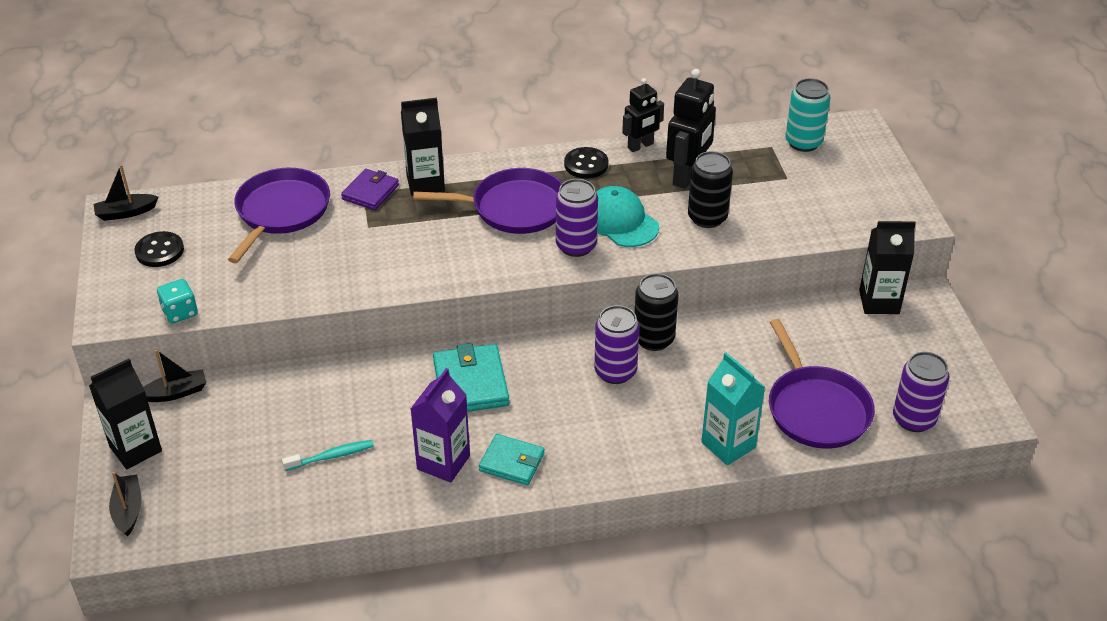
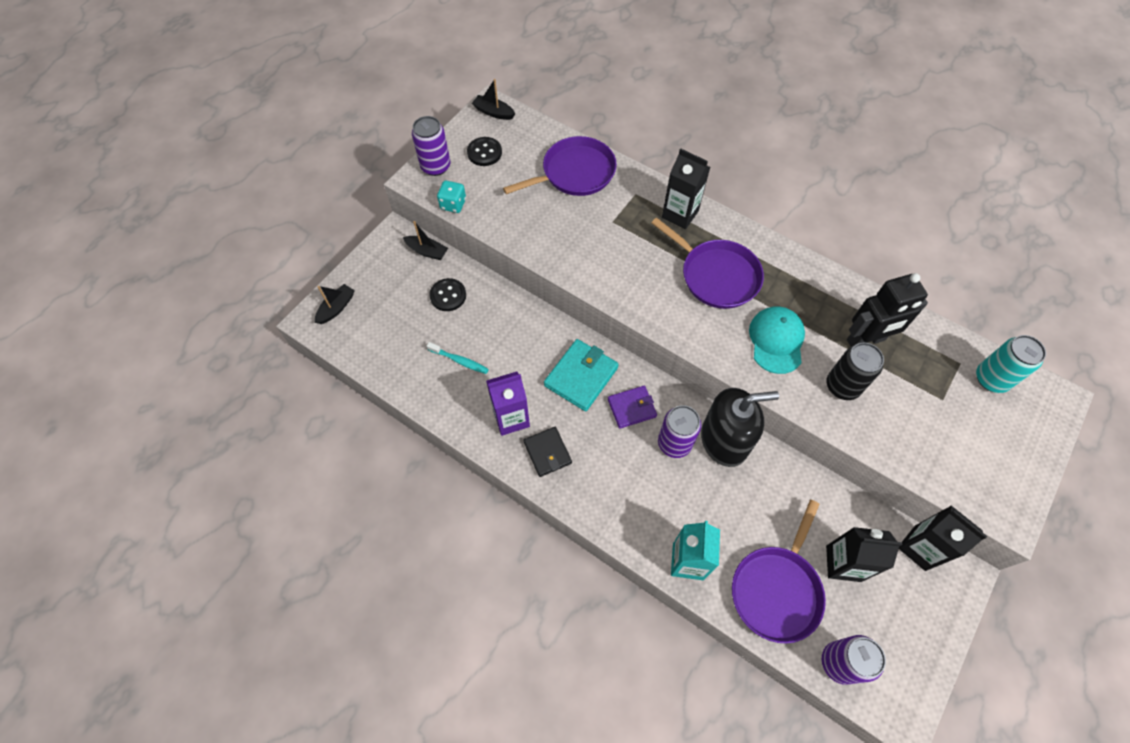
camera: 45 degrees right, 20 degrees up
(135, 449) = (375, 272): black carton -> black carton (843, 563)
(370, 192) = (640, 196): purple wallet -> purple wallet (631, 408)
(512, 462) = (547, 452): turquoise wallet -> black wallet
(576, 246) = (725, 337): purple can -> purple can (435, 166)
(586, 164) = (801, 276): black button -> black button (448, 295)
(640, 146) = (857, 289): black robot -> none
(653, 339) = (724, 440): black can -> black soap dispenser

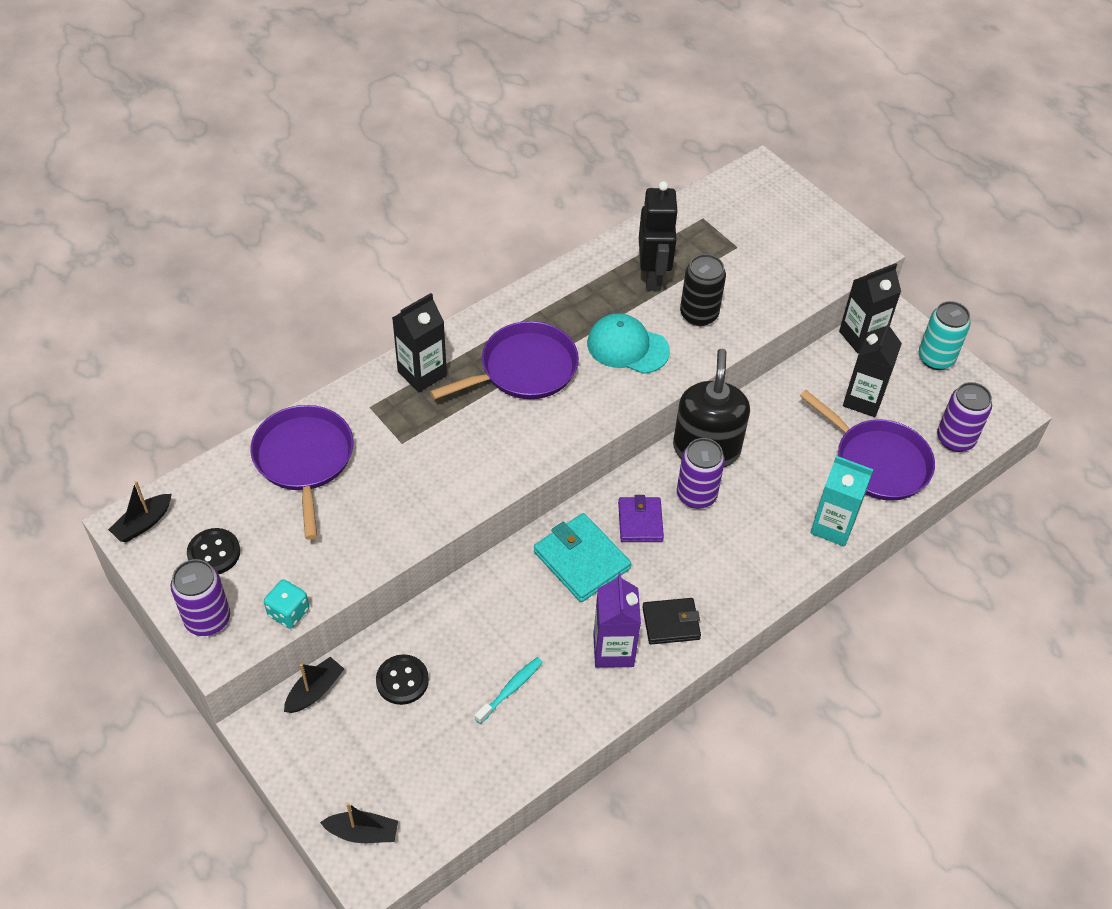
camera: 75 degrees left, 10 degrees down
(336, 308) = (362, 832): black boat -> black boat turned 135 degrees clockwise
(991, 379) = (727, 204): turquoise can -> turquoise can (936, 358)

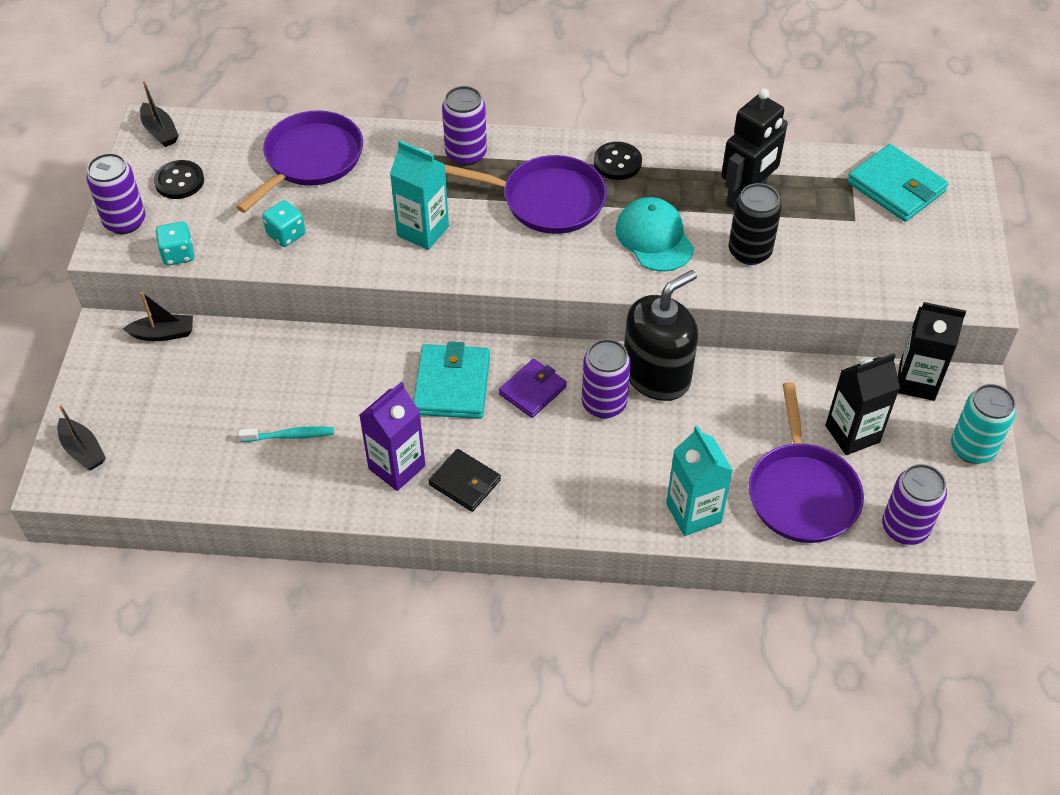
camera: 45 degrees right, 0 degrees up
(143, 523) = (160, 131): black boat -> black boat turned 120 degrees counterclockwise
(358, 533) = (286, 234): none -> turquoise dice
(402, 680) = (226, 371): black button -> black button (617, 162)
(422, 373) = (466, 154): black carton -> purple can
(461, 455) = (423, 231): none -> turquoise carton
(736, 206) = (896, 187): none -> turquoise wallet

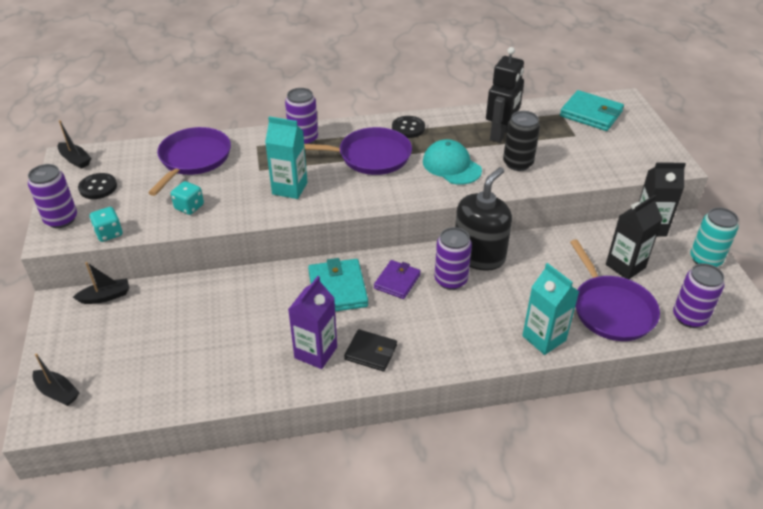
camera: 15 degrees left, 10 degrees down
(290, 436) = (226, 347): turquoise toothbrush -> none

